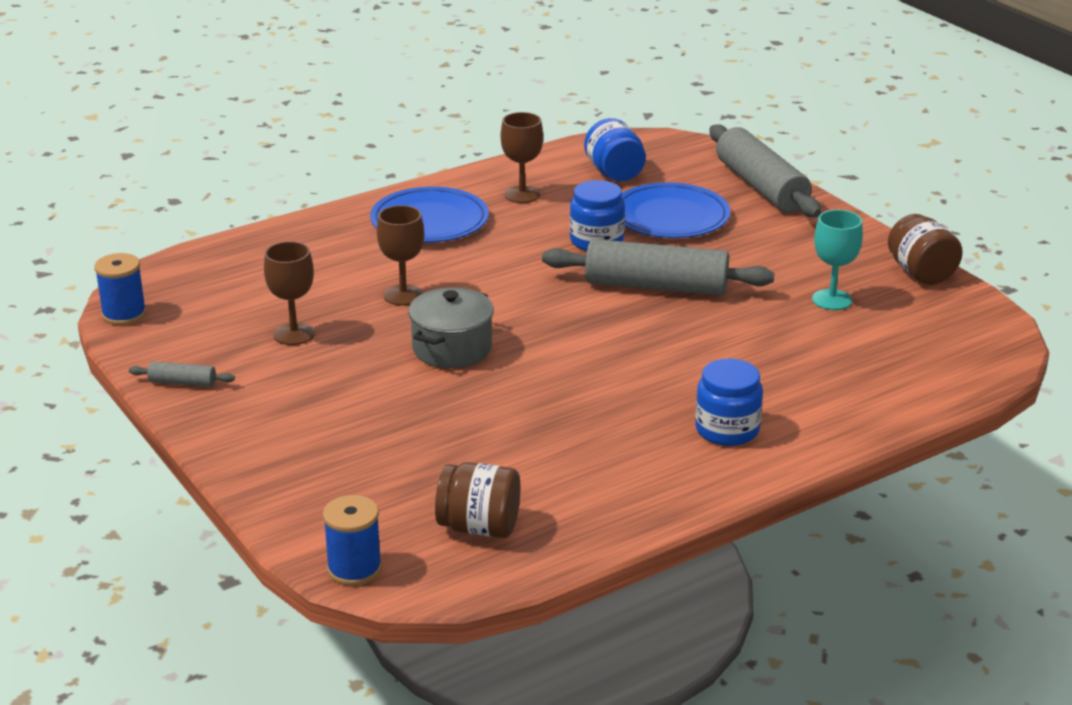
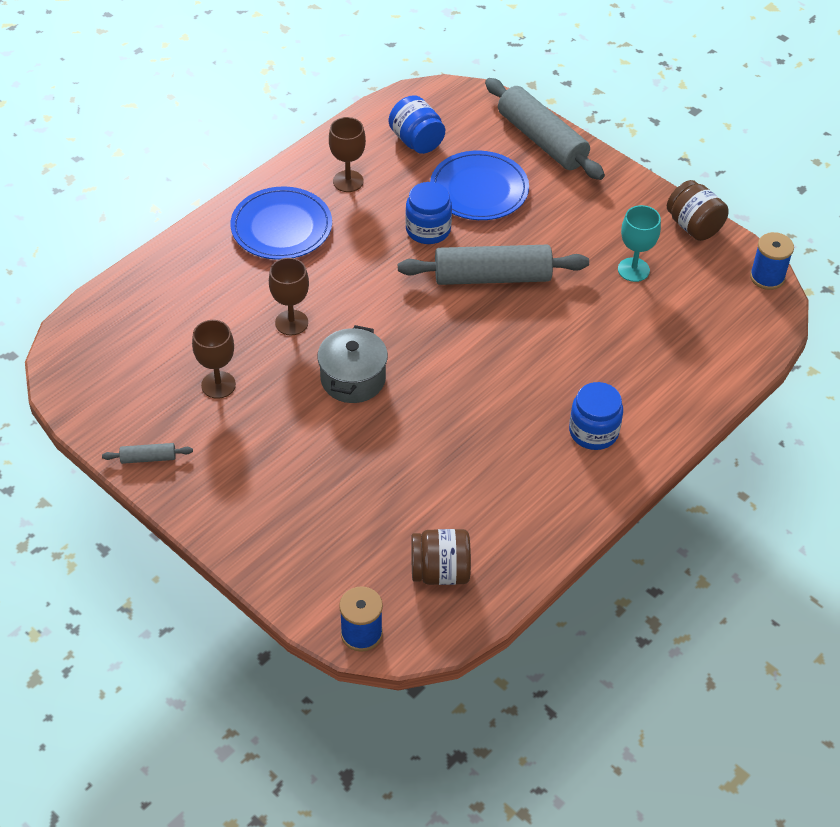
camera: 15 degrees left, 20 degrees up
(124, 314) = (66, 386): blue spool -> blue spool (767, 277)

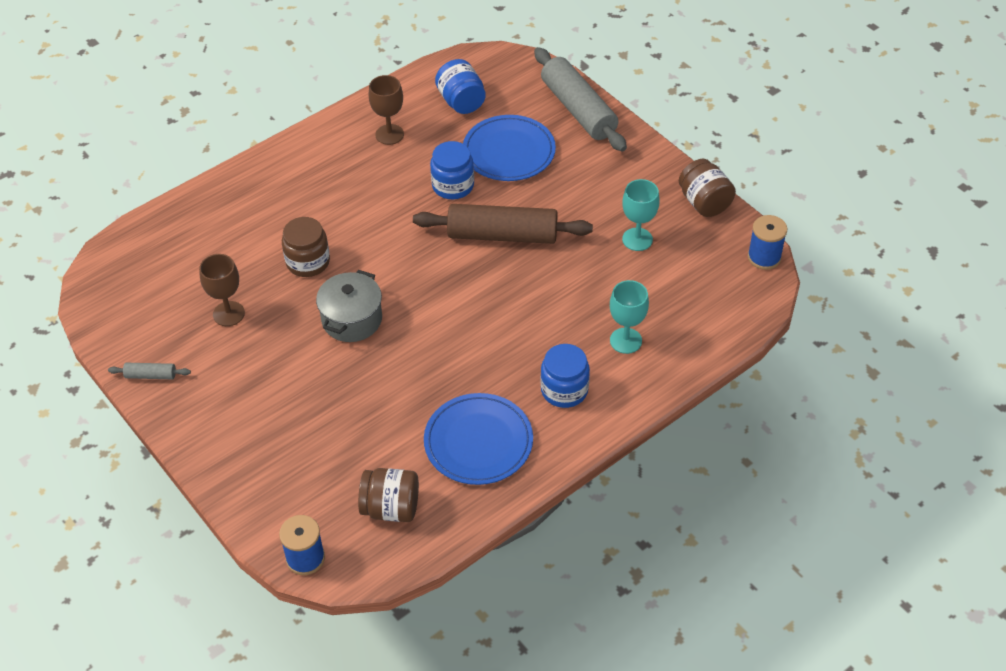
camera: 10 degrees right, 0 degrees up
(281, 227) = (319, 172): blue plate -> blue plate (478, 442)
(291, 323) = (308, 262): brown goblet -> brown jar
(492, 277) = (502, 235): grey rolling pin -> brown rolling pin
(645, 375) = (625, 340): none -> turquoise goblet

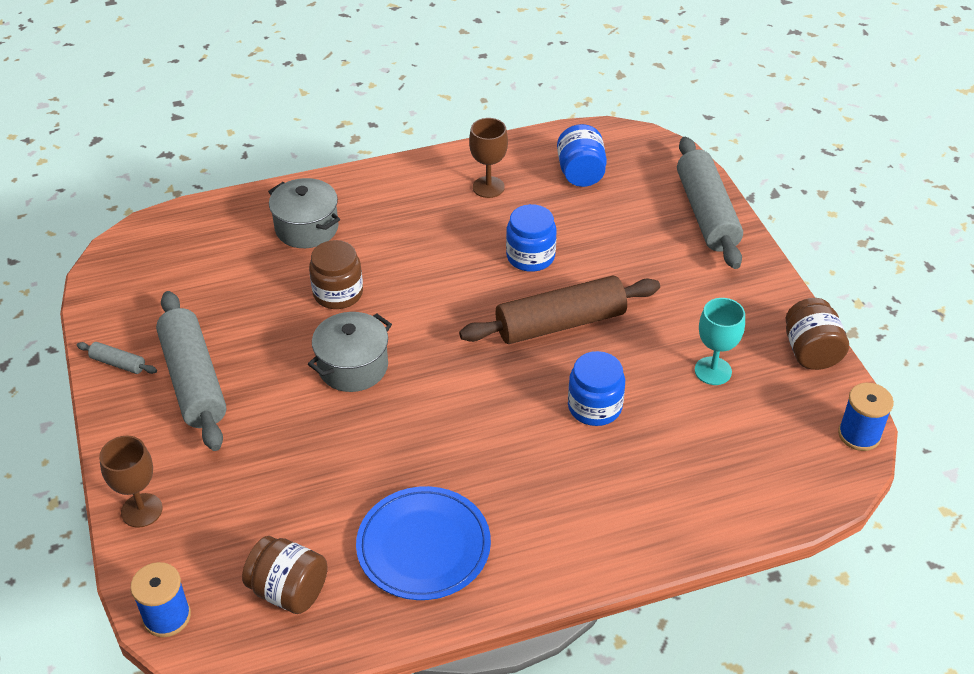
camera: 20 degrees right, 5 degrees down
(224, 370) = (194, 380): none -> grey rolling pin
(228, 314) = (229, 323): brown goblet -> brown goblet (141, 510)
(251, 213) = (307, 228): none -> grey pot
(502, 235) = (560, 323): brown rolling pin -> brown rolling pin turned 45 degrees counterclockwise
(509, 152) = (608, 237): blue plate -> none
(564, 390) = (550, 517): blue jar -> blue jar (594, 407)
(625, 340) = (648, 482): turquoise goblet -> none

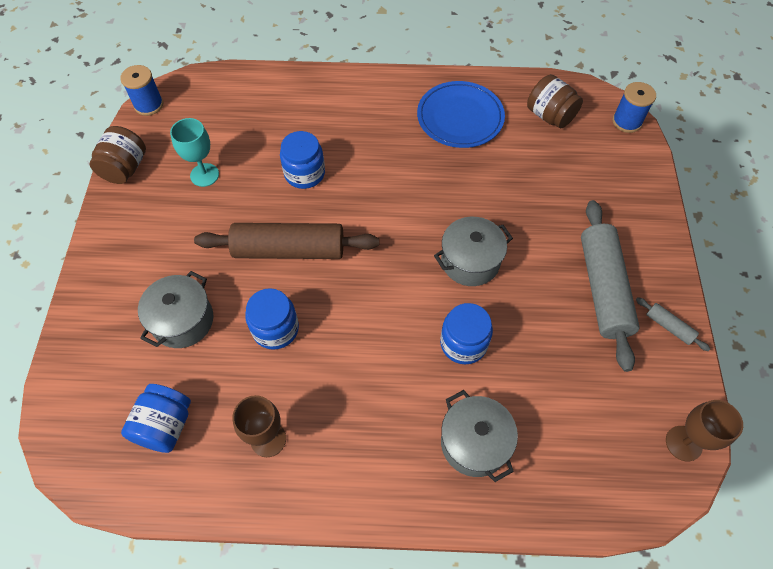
camera: 160 degrees left, 15 degrees up
(141, 510) = (644, 192): brown goblet -> brown goblet (683, 443)
(338, 293) = (463, 343): brown jar -> blue jar
(624, 240) = (183, 320): none -> grey pot
(706, 213) = (89, 327): grey rolling pin -> none

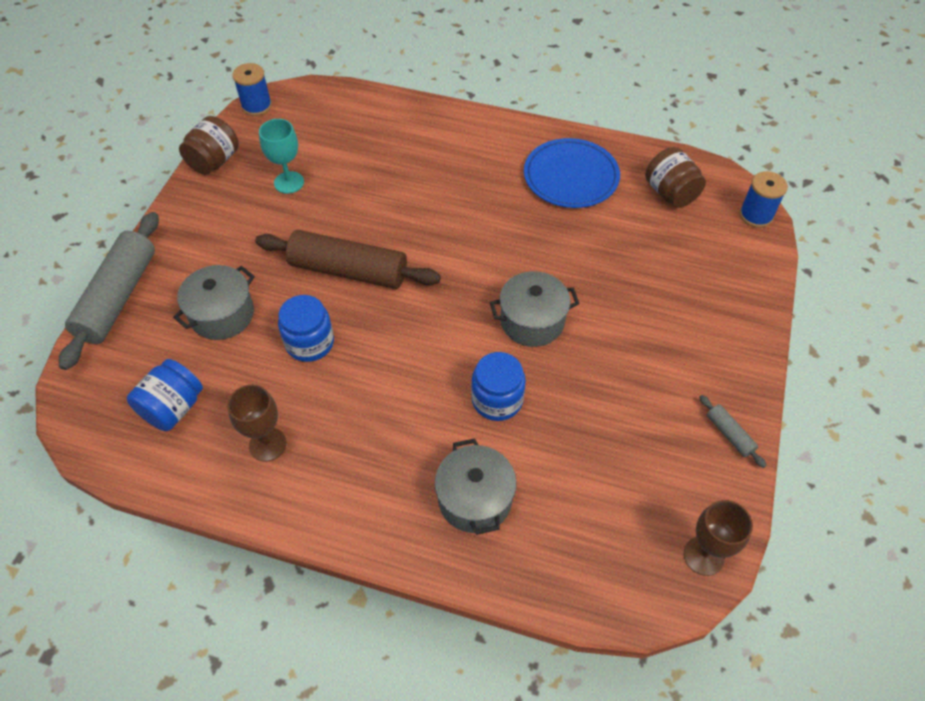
camera: 15 degrees right, 5 degrees down
(304, 173) = (389, 200): blue jar -> none
(603, 288) = (668, 379): grey rolling pin -> grey rolling pin (118, 297)

